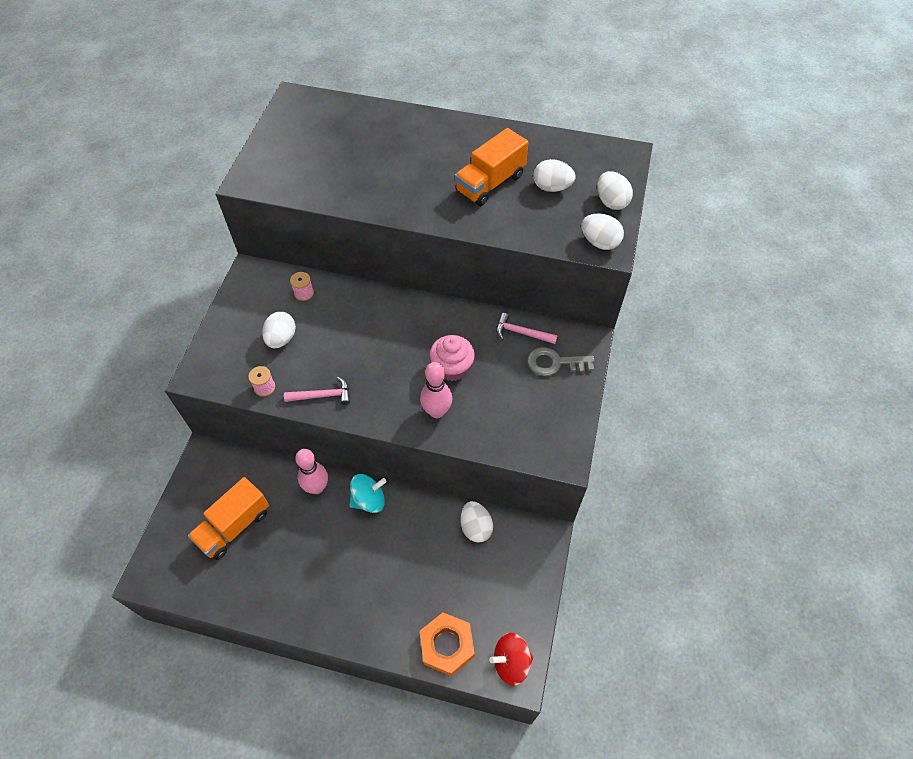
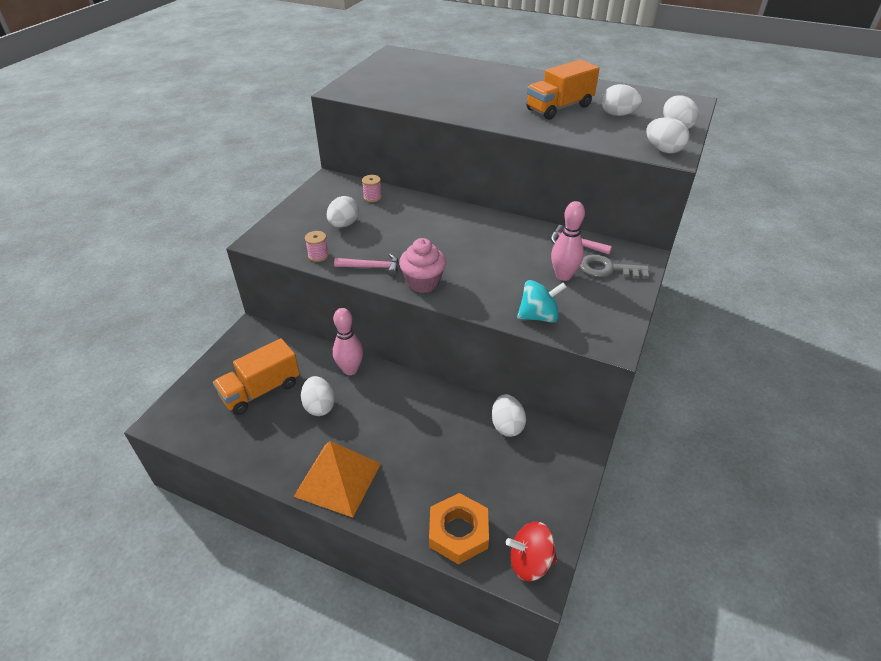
camera: 10 degrees right, 15 degrees down
(296, 535) = (319, 406): none -> white egg
(330, 612) = (338, 479): none -> orange pyramid
(369, 500) = (400, 387): turquoise spinning top -> turquoise spinning top (538, 316)
(436, 411) = (481, 291): pink bowling pin -> pink bowling pin (563, 276)
(452, 368) = (502, 261): pink cupcake -> pink cupcake (423, 283)

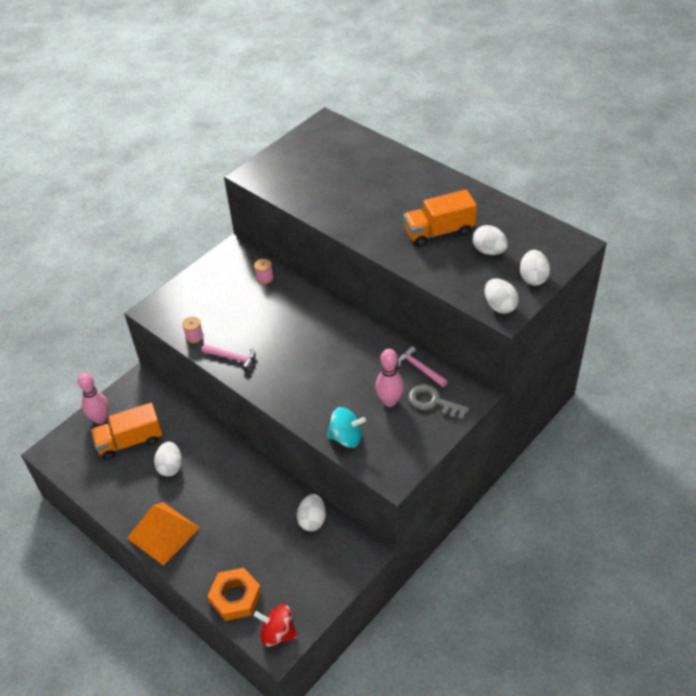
camera: 20 degrees right, 5 degrees up
(344, 224) = (227, 306): white egg -> none
(350, 370) = (206, 438): pink bowling pin -> pink bowling pin (100, 419)
(423, 283) = (268, 383): pink cupcake -> none

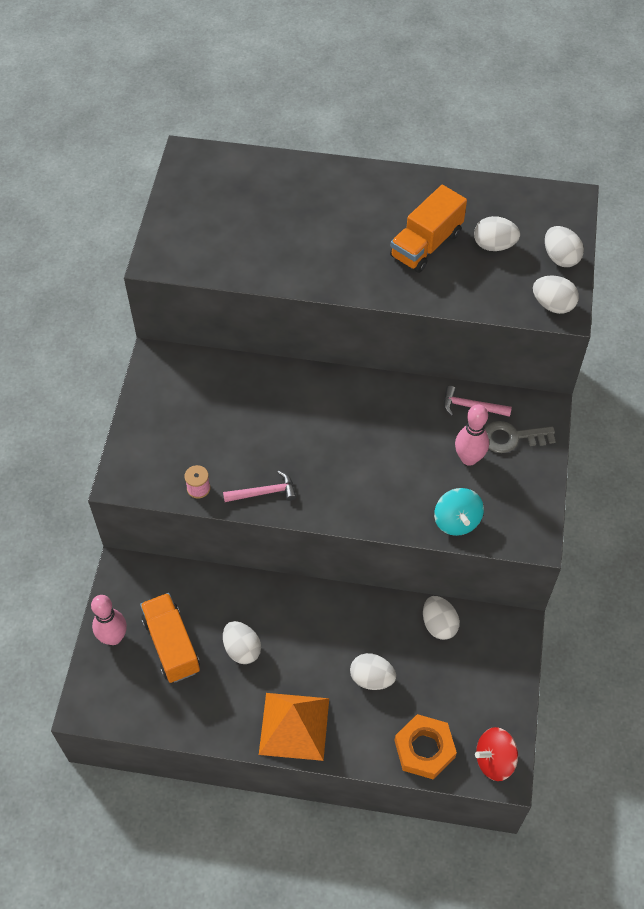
camera: 35 degrees left, 10 degrees up
(130, 441) = (172, 645): orange truck -> orange truck turned 120 degrees clockwise
(238, 530) = (372, 678): none -> white egg
(264, 278) = (221, 379): pink spool -> none
(346, 437) = (456, 521): turquoise spinning top -> turquoise spinning top turned 105 degrees clockwise

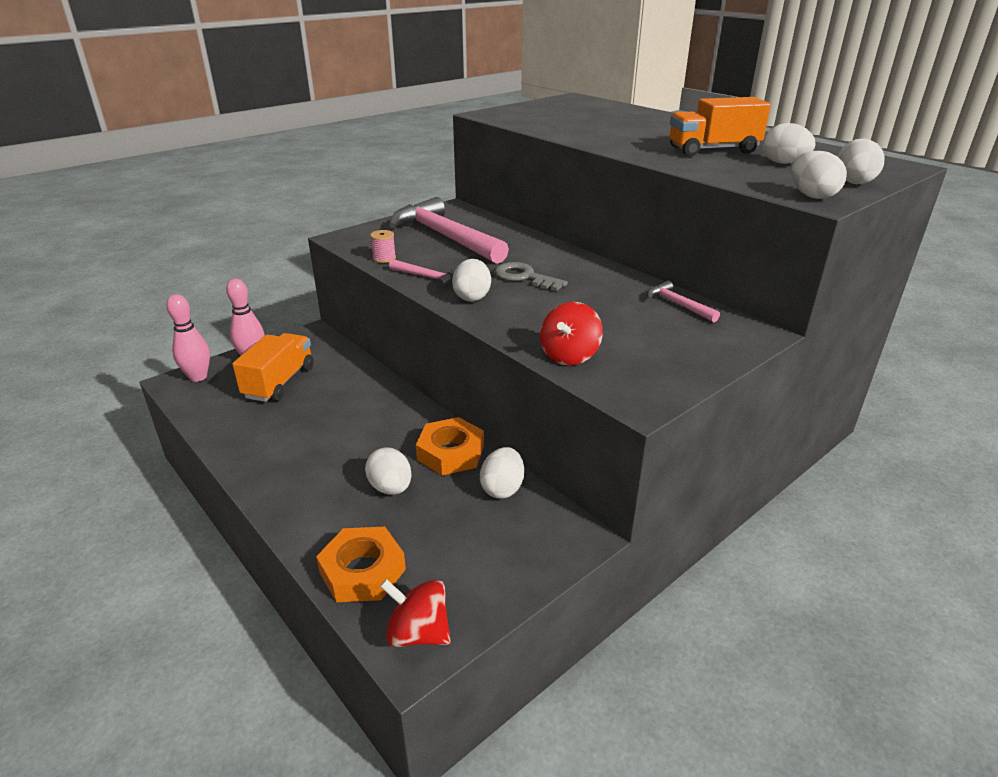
camera: 40 degrees right, 25 degrees down
(209, 419) = (445, 237): none -> pink hammer
(242, 649) = (321, 411): white egg -> white egg (472, 297)
(294, 726) = (283, 478): orange pyramid -> none
(376, 619) = (450, 453): none -> orange nut
(456, 521) = (569, 356): turquoise spinning top -> red spinning top
(469, 458) = (635, 328): pink bowling pin -> pink bowling pin (198, 377)
(512, 438) = (699, 334): grey key -> grey key (524, 277)

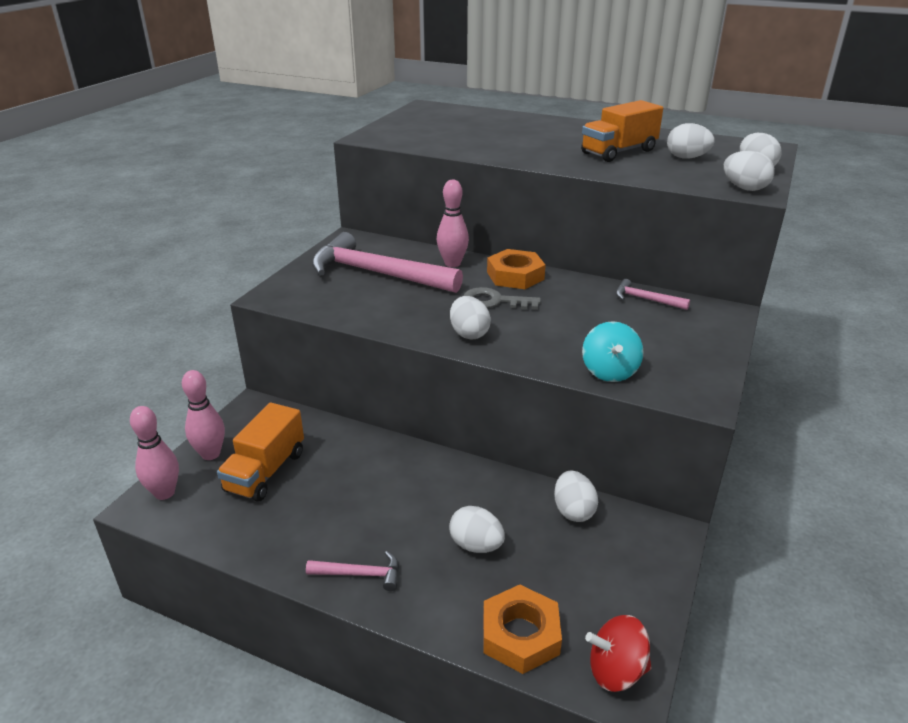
camera: 25 degrees left, 0 degrees up
(279, 382) = (265, 471): orange truck -> orange truck turned 150 degrees counterclockwise
(384, 258) = (340, 311): pink spool -> none
(427, 277) = (404, 322): pink hammer -> pink hammer (360, 574)
(450, 453) = (500, 492): orange nut -> orange nut (515, 276)
(519, 241) = (452, 263): none -> pink bowling pin
(569, 356) = (609, 371): red spinning top -> turquoise spinning top

